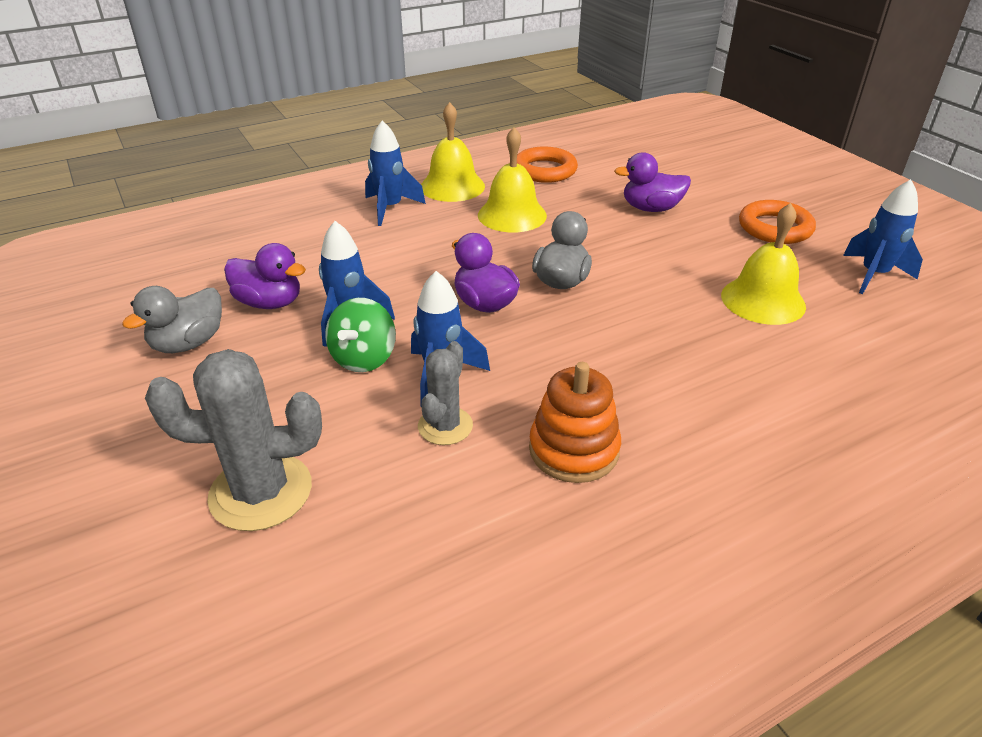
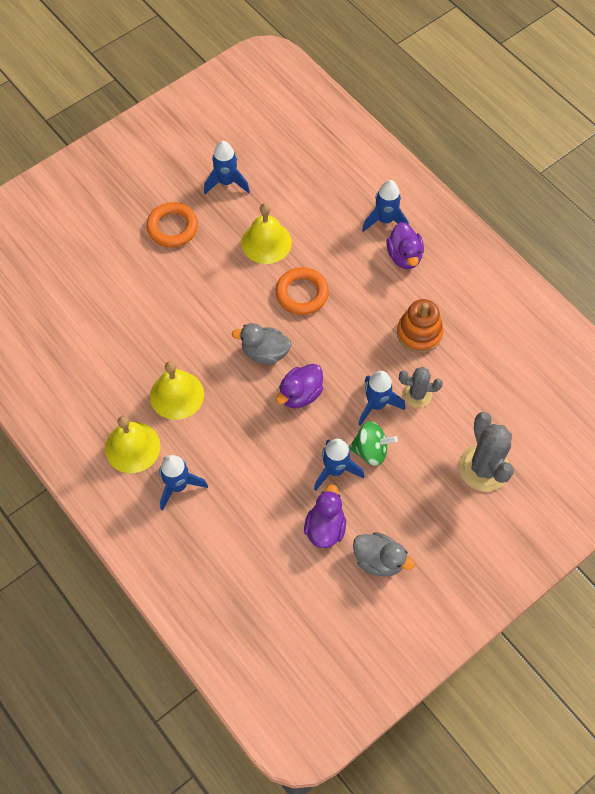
camera: 100 degrees left, 25 degrees up
(544, 170) = (93, 381): orange ring -> orange ring (302, 293)
(651, 208) = (153, 302): purple duck -> purple duck (404, 256)
(843, 442) = (385, 220): none -> blue rocket

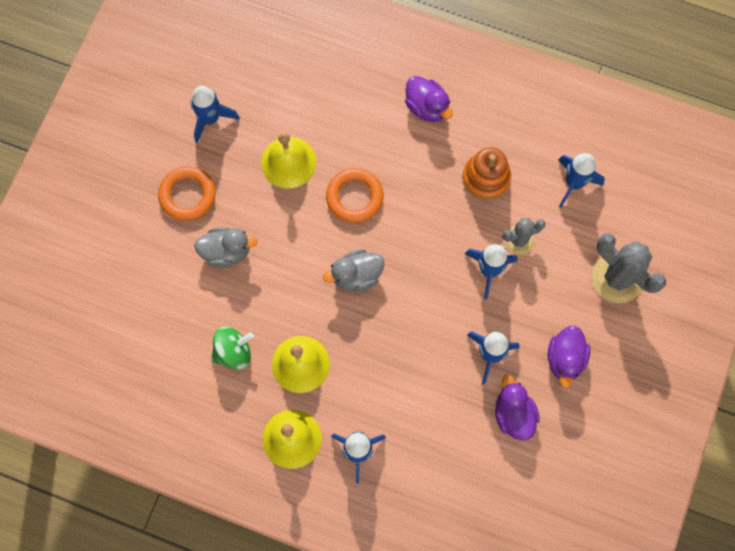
camera: 30 degrees left, 10 degrees up
(300, 394) = (414, 299): purple duck -> purple duck (565, 359)
(370, 450) = (510, 318): green spinning top -> green spinning top (233, 352)
(379, 560) = (577, 417): grey duck -> grey duck (226, 252)
(385, 220) = (387, 79): blue rocket -> blue rocket (574, 183)

